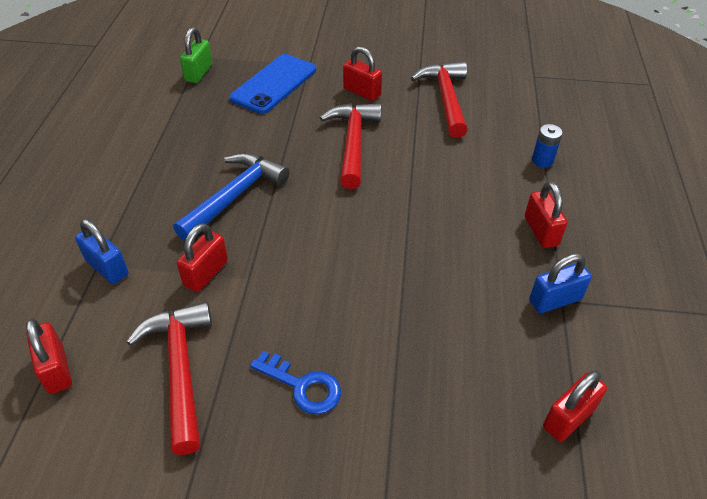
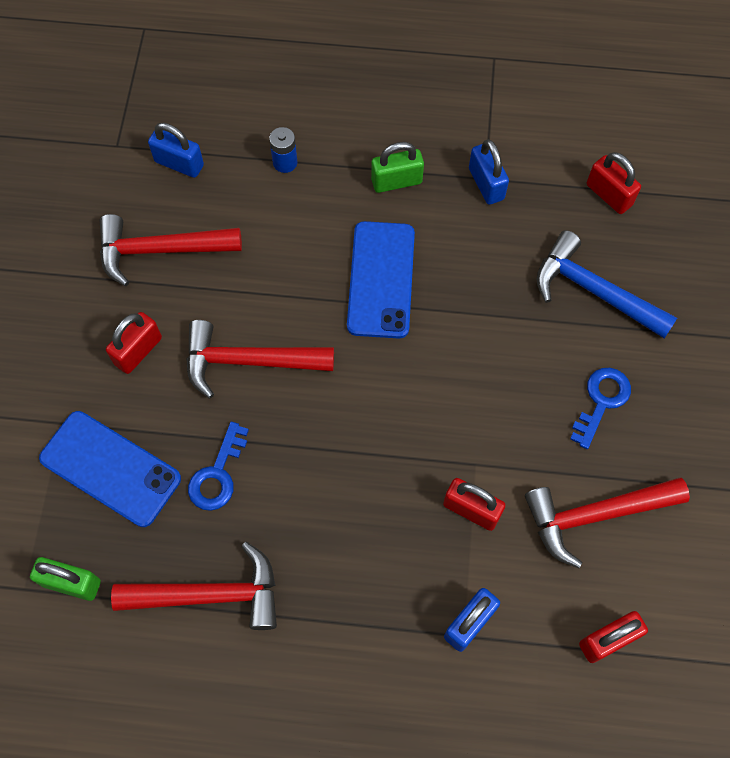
camera: 90 degrees left, 20 degrees up
(174, 129) = (211, 595): none -> red hammer
(235, 196) = (347, 494): blue hammer -> blue hammer (593, 290)
(262, 130) = (217, 474): none -> blue key
(433, 219) = (381, 279): none -> blue phone
(526, 105) = (179, 163): none -> blue padlock
(541, 231) = (396, 181): red padlock -> green padlock

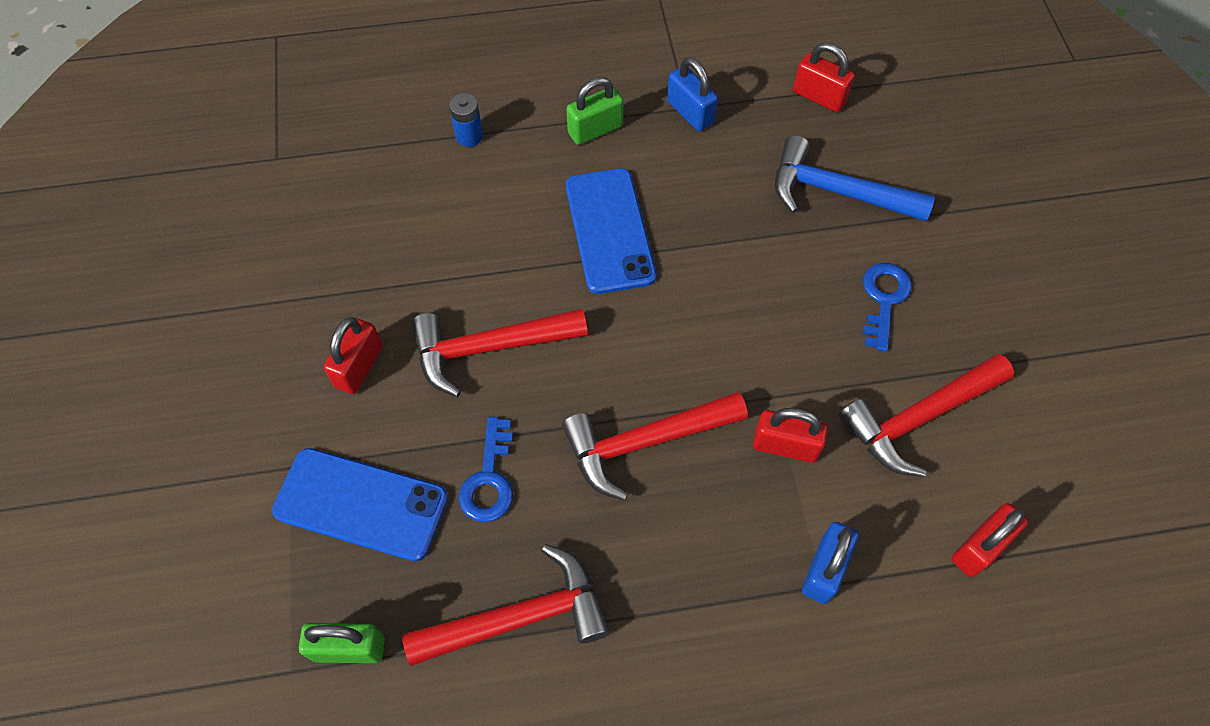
camera: 15 degrees left, 5 degrees down
(159, 250) = (355, 255): red hammer -> red hammer (644, 443)
(179, 163) = (352, 161): blue padlock -> none

